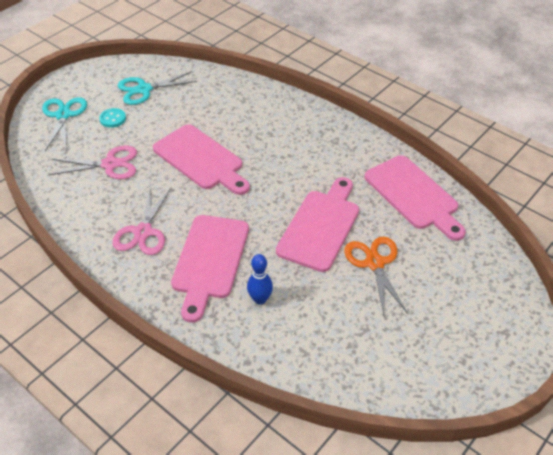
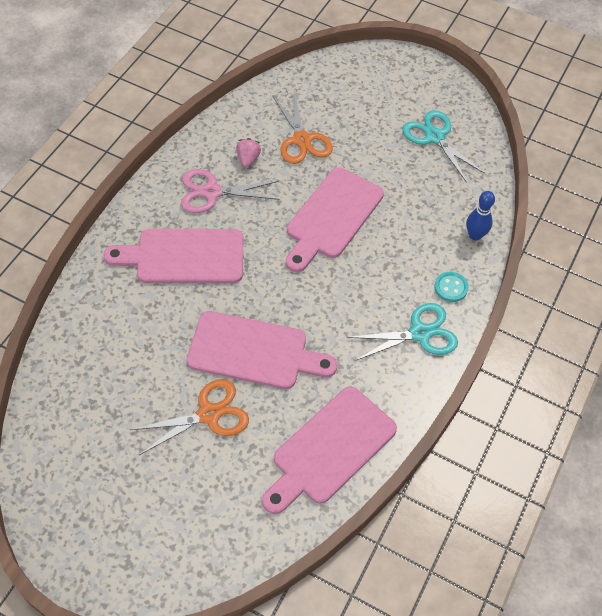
camera: 75 degrees right, 10 degrees up
(63, 115) = (366, 81): turquoise scissors -> turquoise scissors (419, 333)
(110, 164) = (302, 140): pink scissors -> orange scissors
(113, 119) = (374, 123): turquoise button -> turquoise button (451, 287)
(116, 202) = (248, 159): none -> pink strawberry
(260, 299) = (140, 310): blue bowling pin -> blue bowling pin (475, 235)

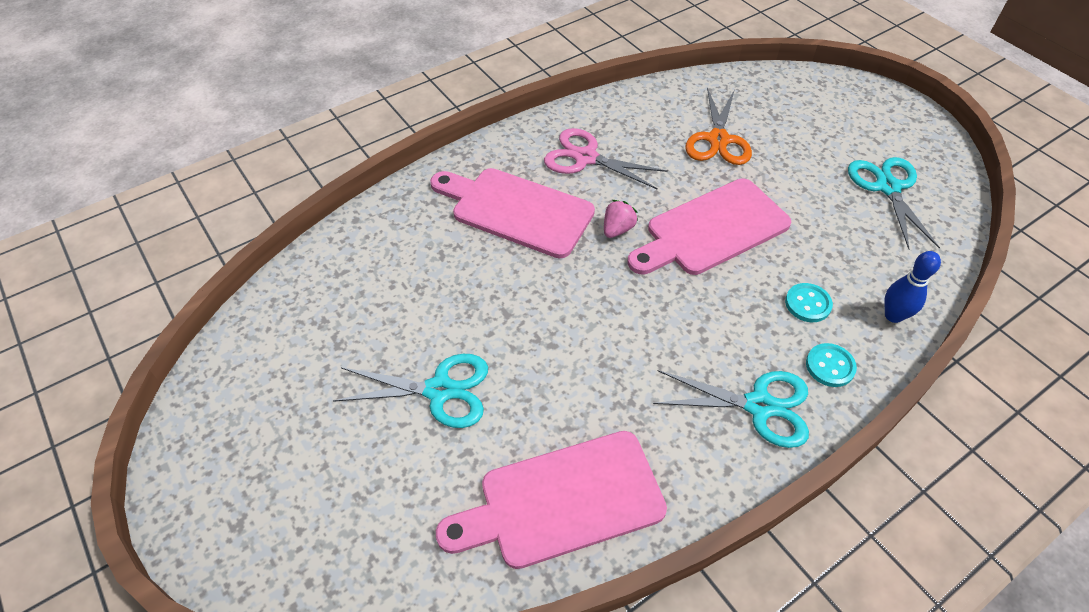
camera: 30 degrees right, 5 degrees down
(208, 414) = (439, 390): orange scissors -> turquoise scissors
(248, 159) = (645, 139): pink strawberry -> pink strawberry (617, 229)
(254, 352) = (534, 341): pink cutting board -> none
(419, 249) = (807, 304): none -> turquoise button

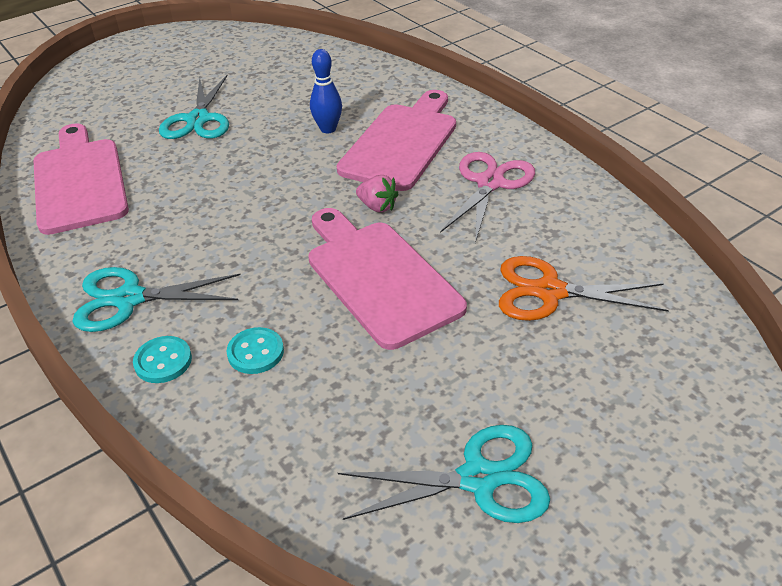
camera: 90 degrees right, 10 degrees down
(759, 406) = (129, 299): turquoise scissors -> turquoise scissors turned 75 degrees clockwise
(893, 315) = (225, 437): blue bowling pin -> blue bowling pin (328, 129)

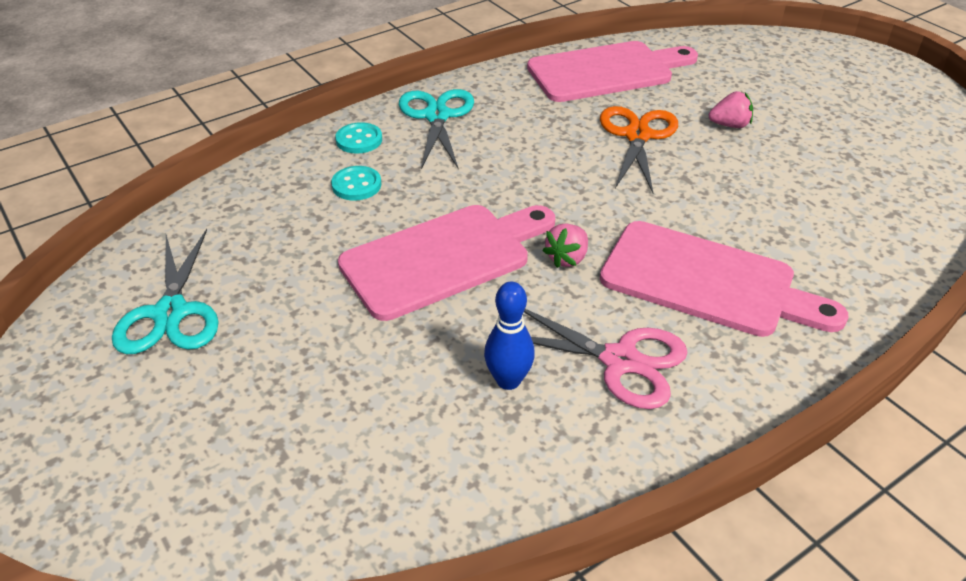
camera: 90 degrees right, 0 degrees up
(198, 119) = (729, 125): turquoise scissors -> pink strawberry
(328, 129) = (729, 218): blue bowling pin -> blue bowling pin (508, 380)
(550, 291) = (398, 394): orange scissors -> orange scissors (637, 136)

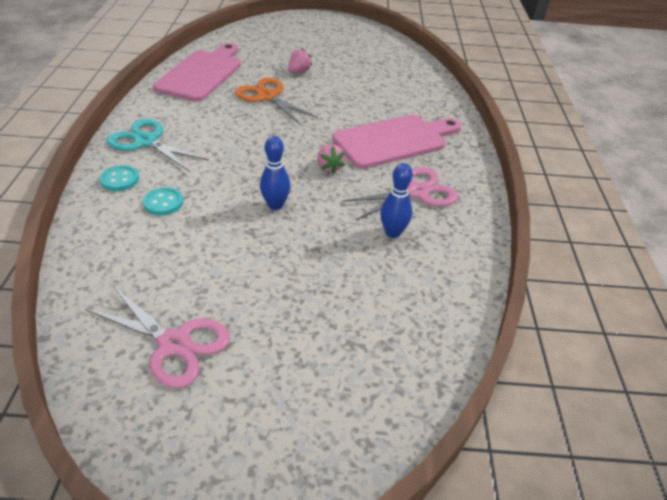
camera: 55 degrees left, 0 degrees up
(170, 313) = (174, 343): turquoise scissors -> pink scissors
(443, 258) = (275, 205): pink cutting board -> blue bowling pin

